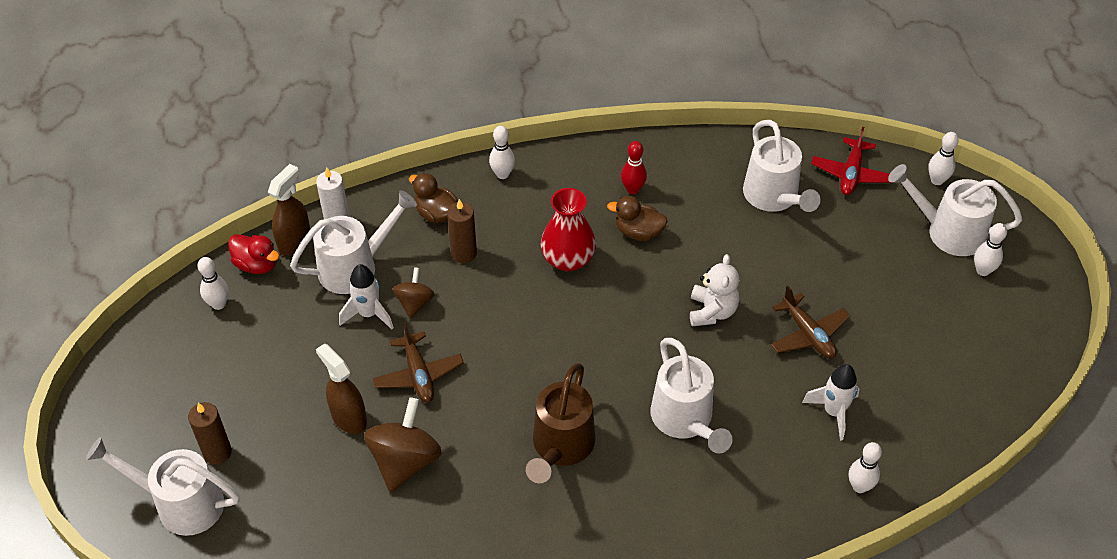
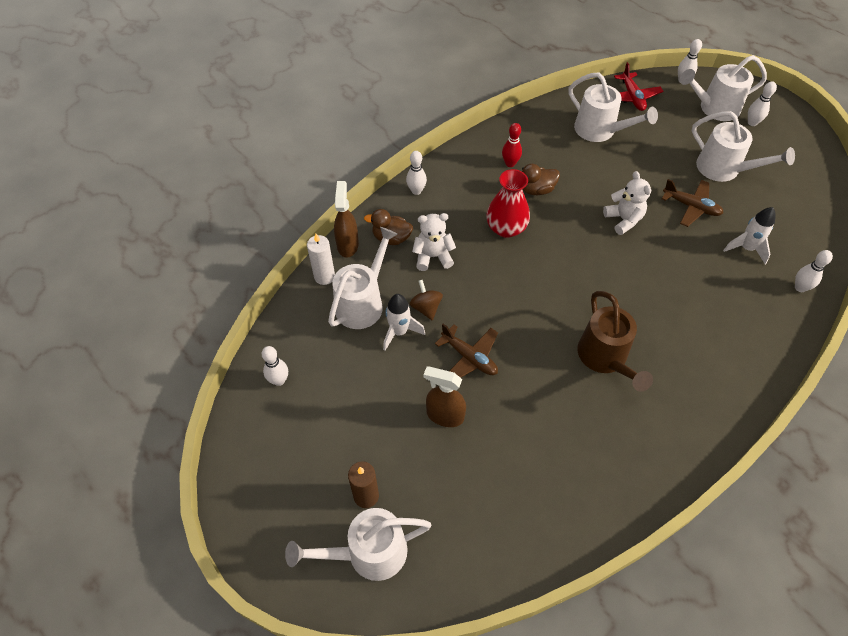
camera: 30 degrees left, 5 degrees up
(257, 265) = (286, 336): red duck -> none
(294, 241) = (302, 305): brown spray bottle -> brown spray bottle (347, 245)
(405, 461) = (510, 425): brown spinning top -> none
(464, 253) = (433, 257): brown candle -> white teddy bear
(685, 421) = (667, 299): white watering can -> white watering can (724, 169)

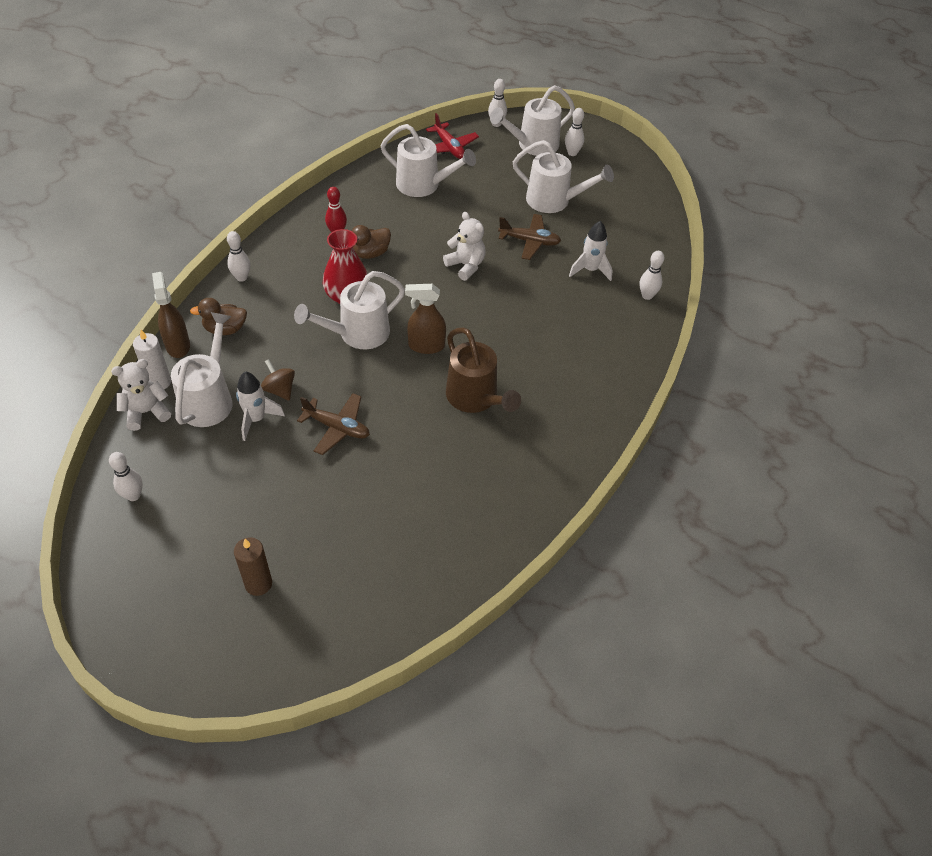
camera: 20 degrees left, 5 degrees down
(367, 553) = (273, 637): white watering can -> white watering can (357, 334)
(433, 257) = (275, 339): white teddy bear -> white teddy bear (146, 412)
(444, 415) = (324, 488): brown spray bottle -> brown spray bottle (426, 346)

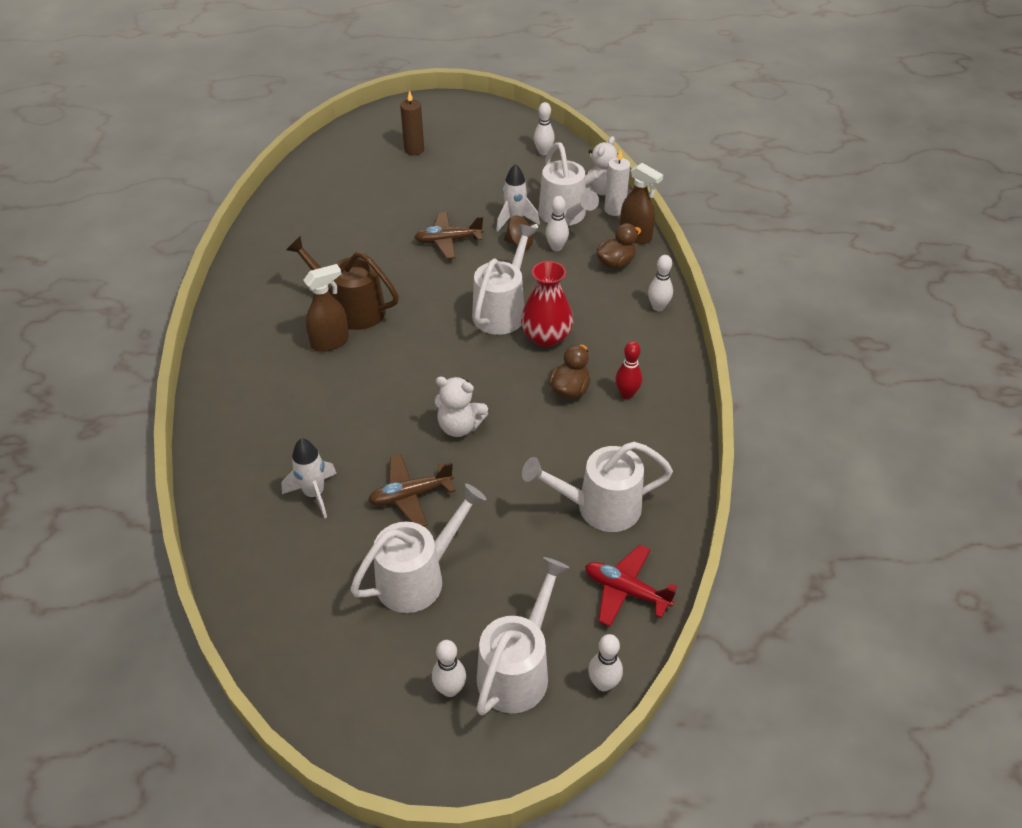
camera: 150 degrees right, 5 degrees down
(426, 346) = (431, 329): brown spray bottle -> brown spray bottle (330, 342)
(554, 201) = (419, 577): white watering can -> white watering can turned 150 degrees clockwise
(647, 296) = (229, 494): white bowling pin -> white bowling pin (556, 247)

